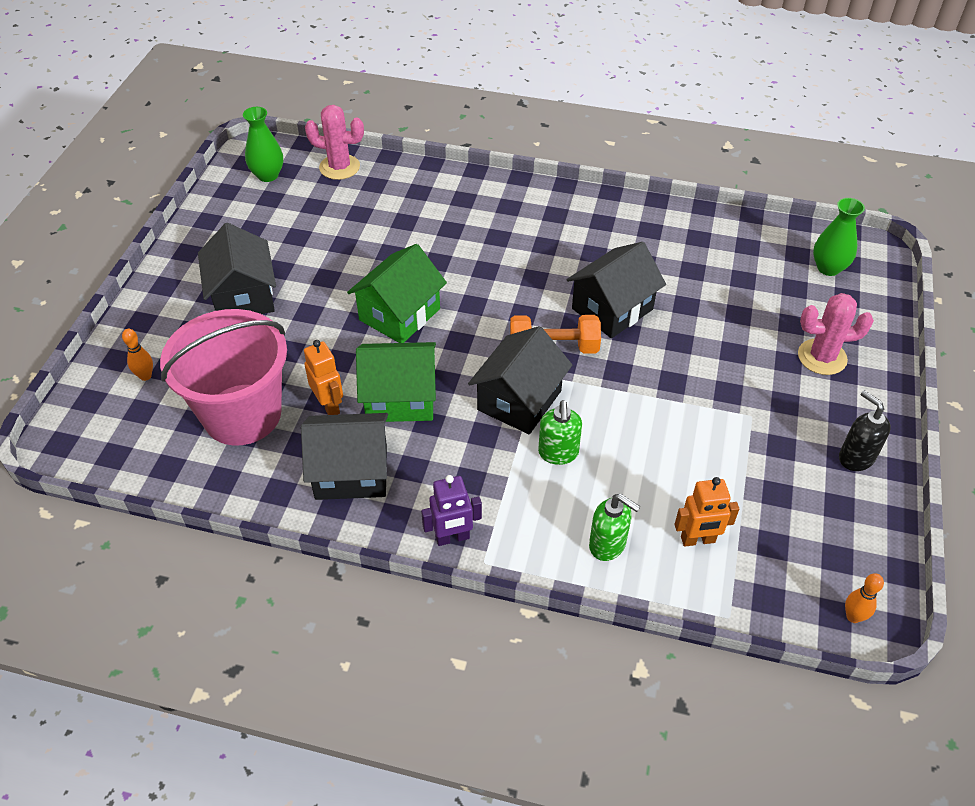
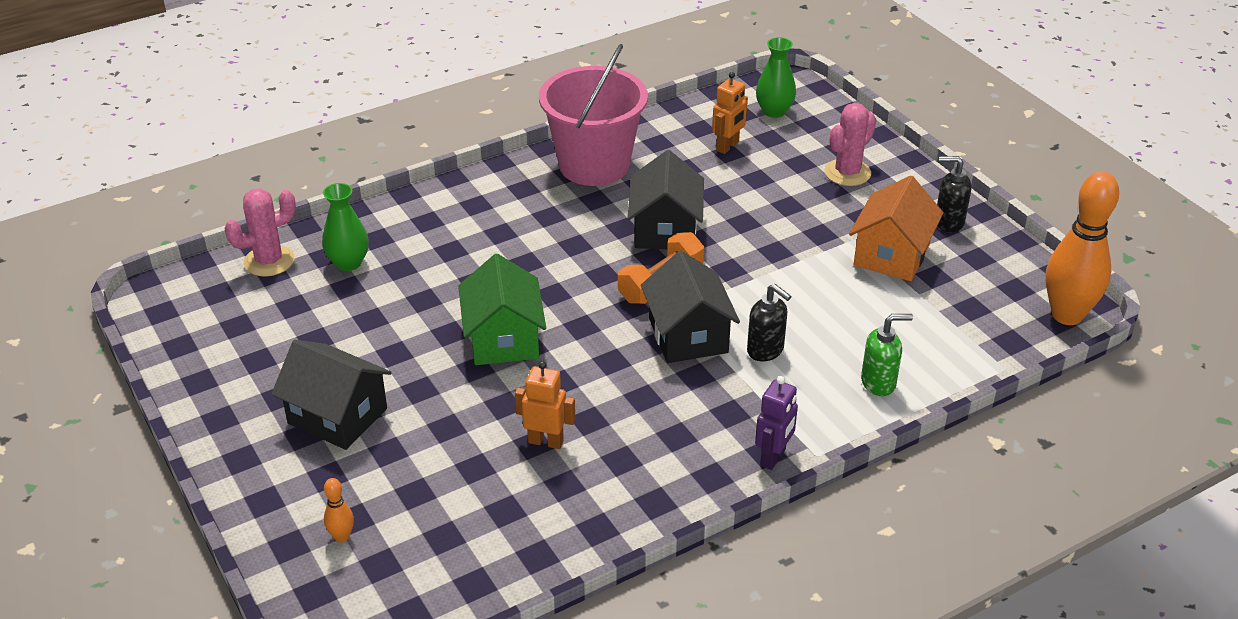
camera: 45 degrees left, 10 degrees down
(242, 414) = (480, 500): pink bucket -> pink bucket (594, 165)
(268, 175) = (203, 308): green vase -> green vase (348, 263)
(351, 472) = (635, 472): black house -> none
(400, 398) = (595, 396): green house -> none
(558, 453) = (765, 350): green soap dispenser -> black soap dispenser
(698, 540) = (927, 338): orange robot -> orange robot (728, 146)
(764, 450) = (891, 255): none -> orange house
(853, 616) = (1067, 315): orange bowling pin -> orange bowling pin, size x2.44

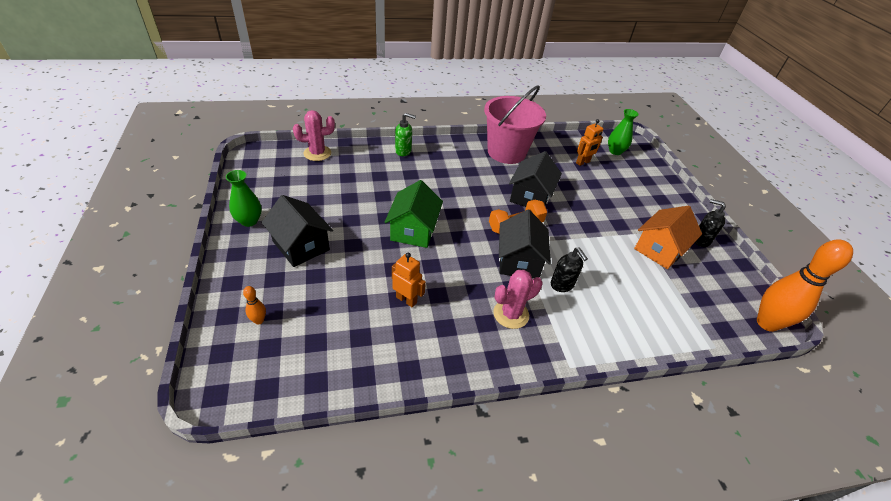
camera: 15 degrees right, 5 degrees up
(348, 263) = (355, 165): green vase -> green vase (249, 221)
(773, 457) = (541, 358): purple robot -> none
(847, 173) = (646, 194): pink cactus -> pink cactus (511, 314)
(879, 383) = (627, 329): green soap dispenser -> green soap dispenser (403, 151)

